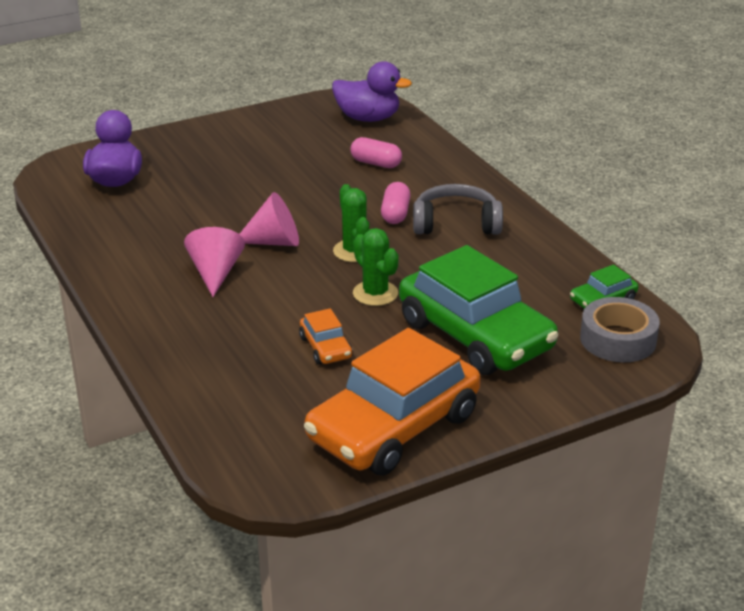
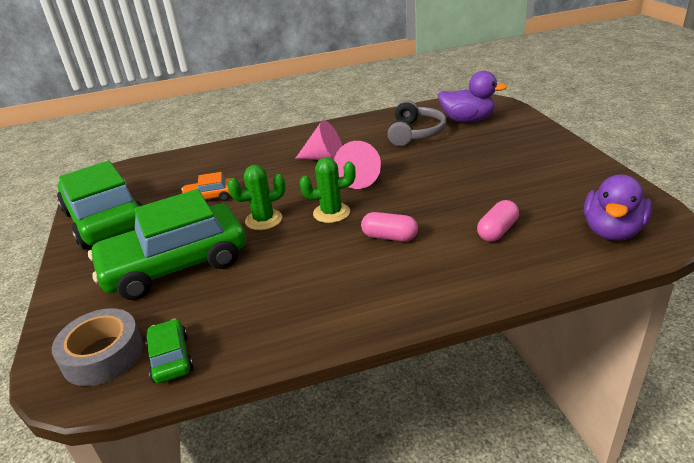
camera: 105 degrees right, 0 degrees up
(394, 427) = (106, 220): orange car -> green car
(456, 223) = (361, 272): grey headphones -> grey headphones (415, 133)

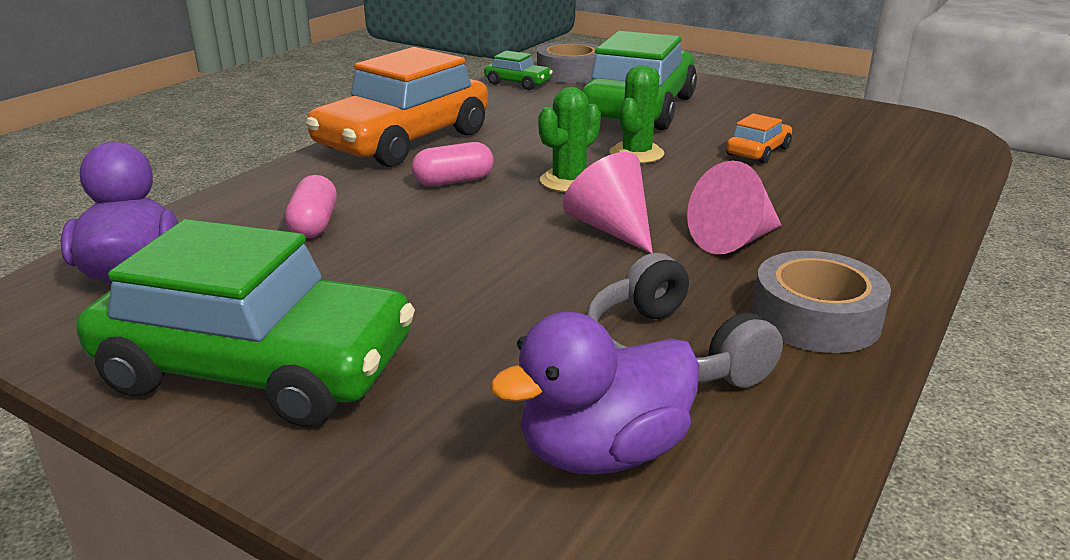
camera: 135 degrees right, 5 degrees down
(106, 220) = (805, 109): green car -> green car (257, 367)
(355, 129) = (816, 318): none -> grey tape
(373, 298) = (404, 140): none -> orange car

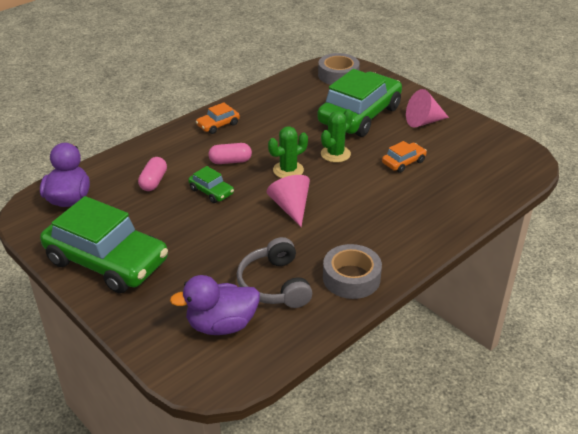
camera: 15 degrees right, 10 degrees up
(404, 140) = (218, 125): orange car -> orange car, size x0.43
(518, 83) = (302, 81): green car -> green car (211, 191)
(734, 240) = (345, 225): pink cone -> pink cone (423, 121)

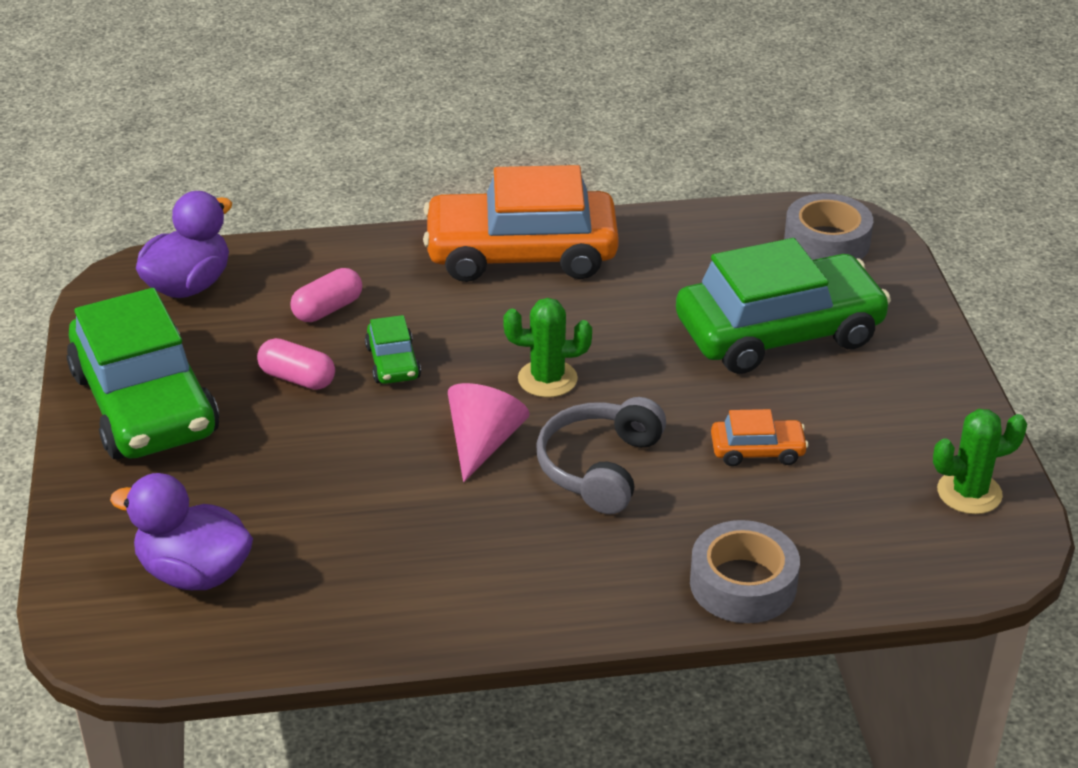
camera: 35 degrees right, 0 degrees up
(218, 125) = (521, 254): orange car -> orange car, size x2.33
(230, 161) = (474, 324): pink capsule -> pink capsule (297, 378)
(274, 284) = (327, 552): grey headphones -> grey headphones (600, 467)
(335, 154) = (656, 385): green cactus -> green cactus (969, 493)
(351, 278) = (449, 599): grey tape -> grey tape (743, 584)
(423, 121) = (884, 392): pink cone -> none

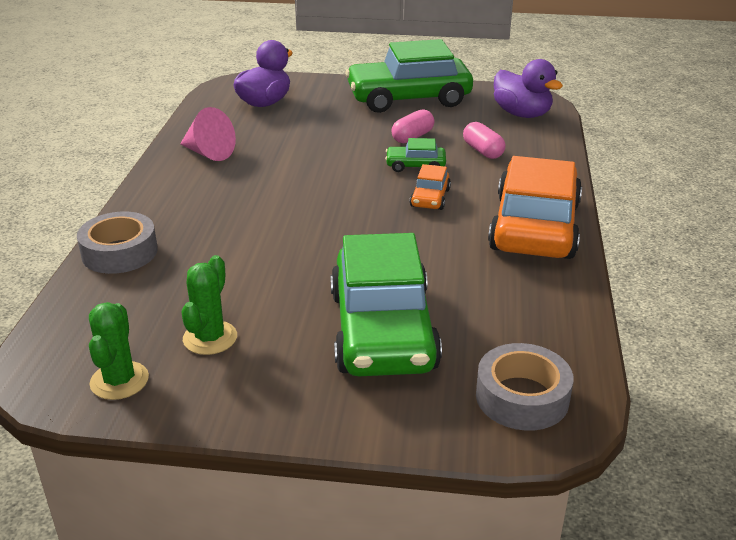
camera: 105 degrees right, 5 degrees down
(483, 443) = (317, 185): pink cone -> pink cone (208, 153)
(547, 379) = (371, 215): green cactus -> green cactus (210, 338)
(600, 467) = (267, 220): grey headphones -> none
(757, 450) = (242, 286): orange car -> orange car (430, 198)

